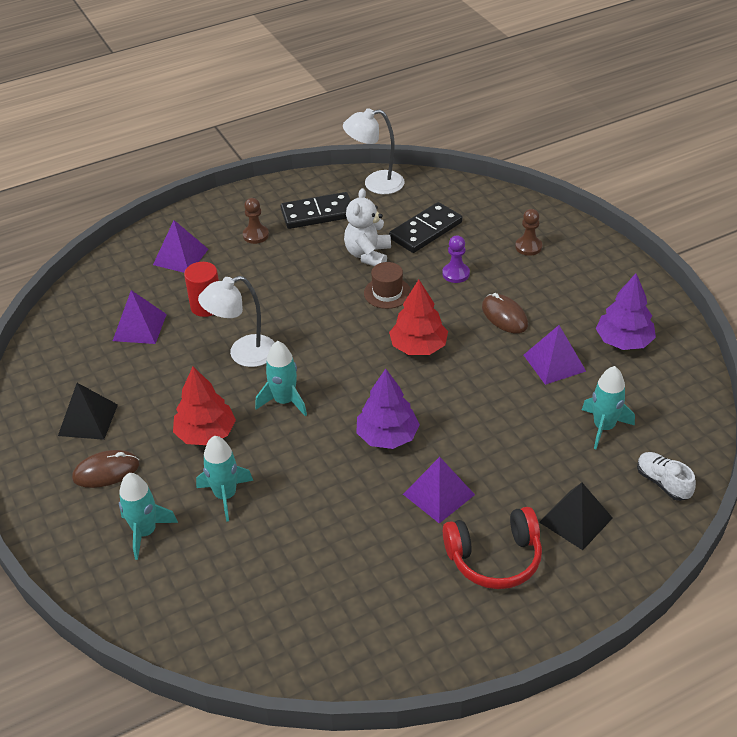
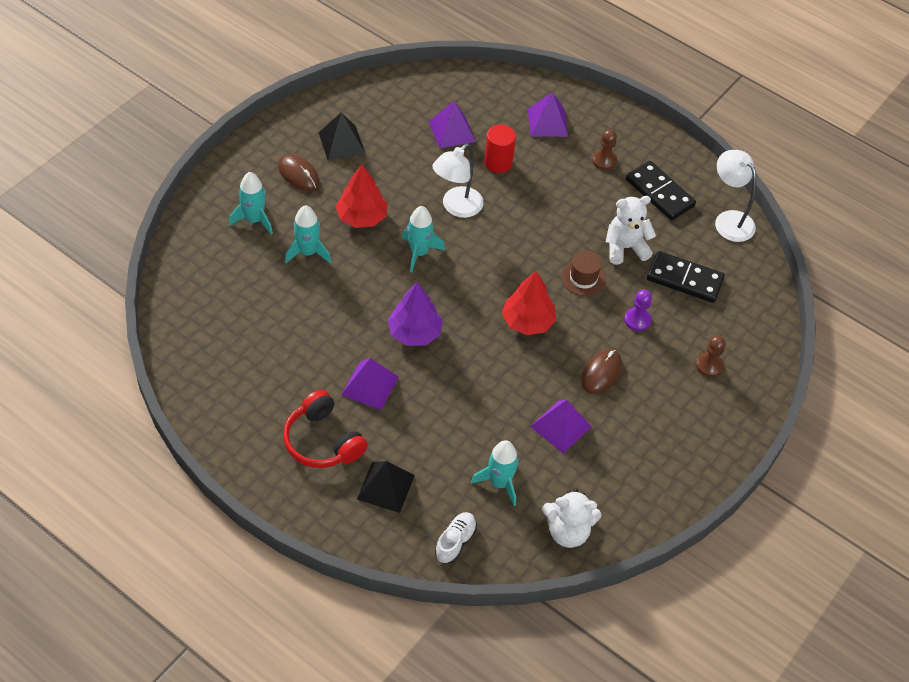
camera: 60 degrees right, 10 degrees up
(243, 354) = (456, 207): white lamp -> white lamp turned 90 degrees counterclockwise
(624, 341) = (618, 474): purple tree -> none
(676, 395) = (568, 531): none -> white teddy bear

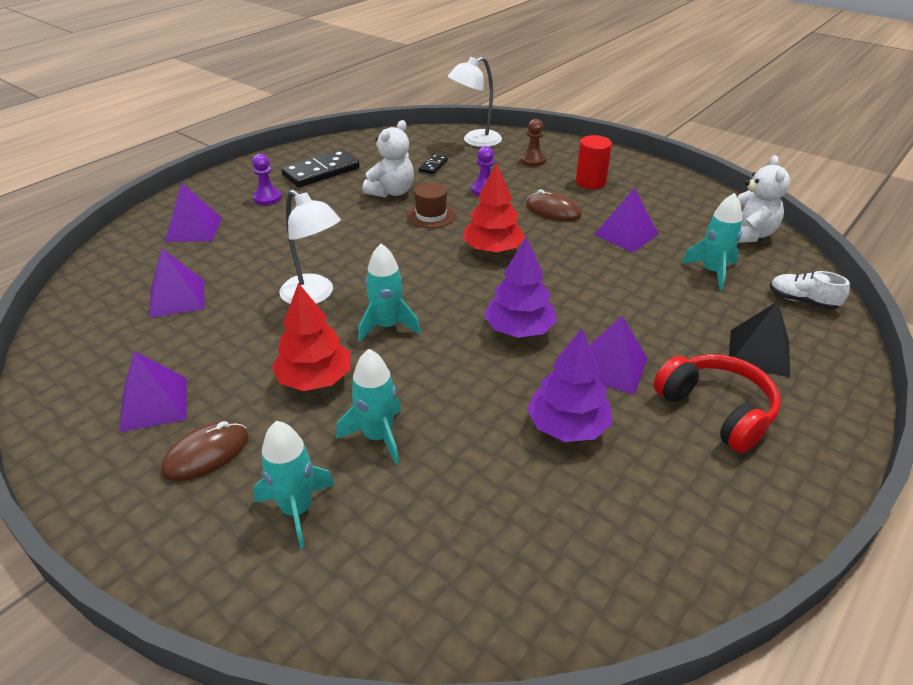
camera: 85 degrees left, 15 degrees down
(311, 351) = (567, 427): none -> purple tree
(322, 441) = (716, 410): red headphones -> red headphones turned 90 degrees counterclockwise
(341, 142) = (154, 404): black pyramid -> purple pyramid
(498, 163) = (247, 264): red cylinder -> red cylinder (590, 182)
(604, 161) = (267, 198): brown pawn -> purple pawn
(625, 248) = (391, 192): white teddy bear -> white teddy bear turned 135 degrees counterclockwise
(684, 279) = (433, 166): black domino -> black domino, size x0.49
(729, 220) = (362, 143): white lamp -> white lamp (475, 141)

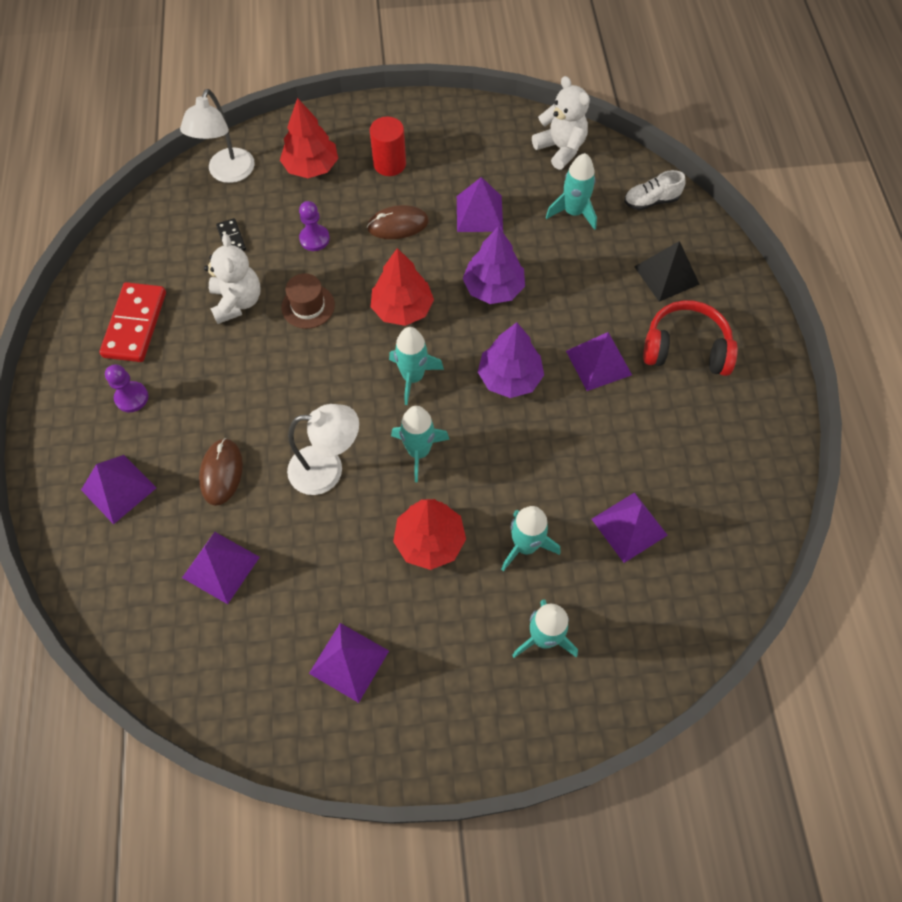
camera: 45 degrees left, 25 degrees up
(206, 454) = (439, 659): brown mouse -> brown mouse (221, 472)
(321, 172) = (135, 324): black domino -> red domino
(446, 286) = (413, 377): none -> turquoise rocket
(484, 494) = (629, 527): none -> purple pyramid
(533, 160) = (311, 167): brown pawn -> red tree
(567, 427) = (621, 435): purple tree -> purple tree (493, 288)

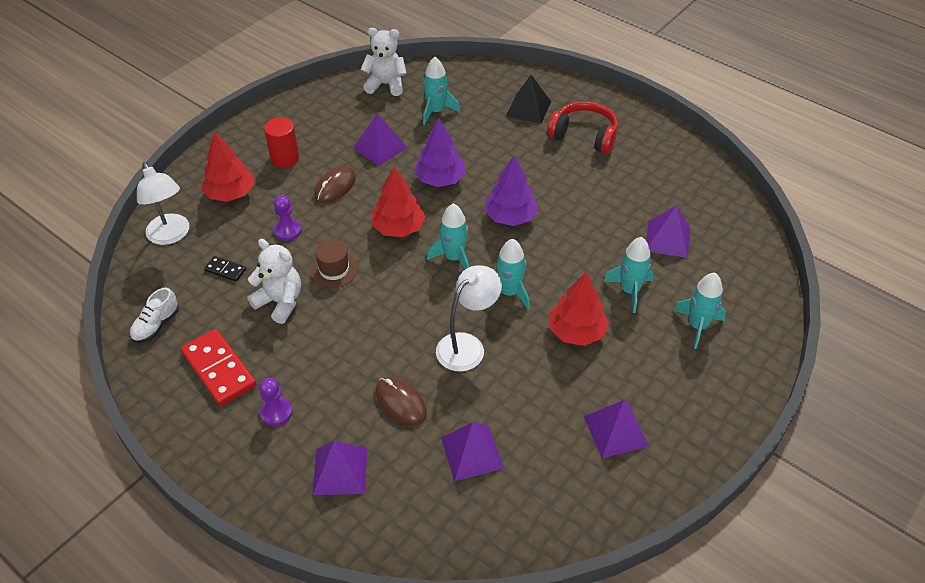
camera: 45 degrees left, 15 degrees down
(598, 362) = (548, 174): purple pyramid -> none
(651, 201) = (472, 79): white shoe -> white shoe (156, 326)
(685, 348) = (584, 136): red headphones -> red headphones turned 60 degrees clockwise

